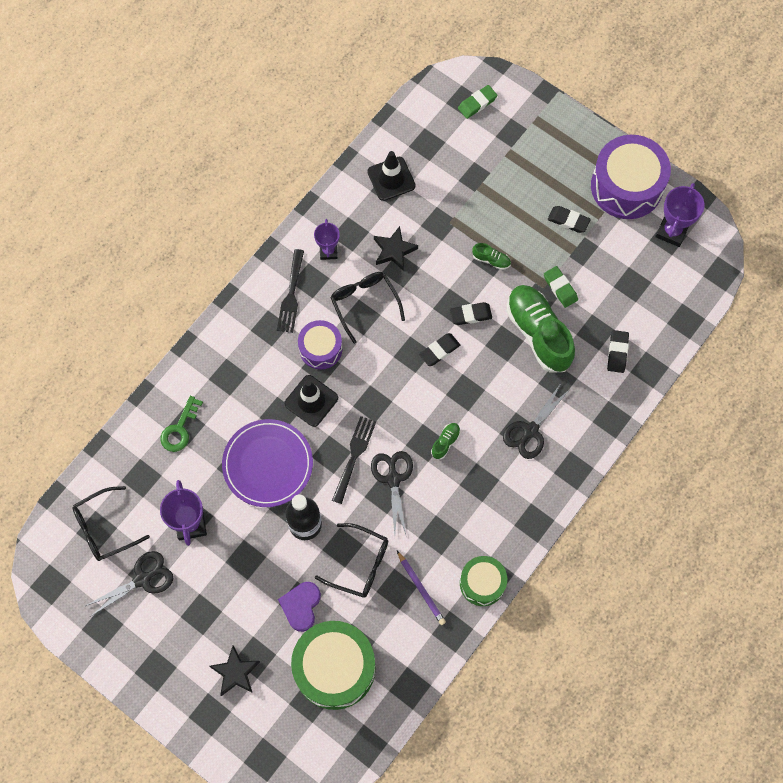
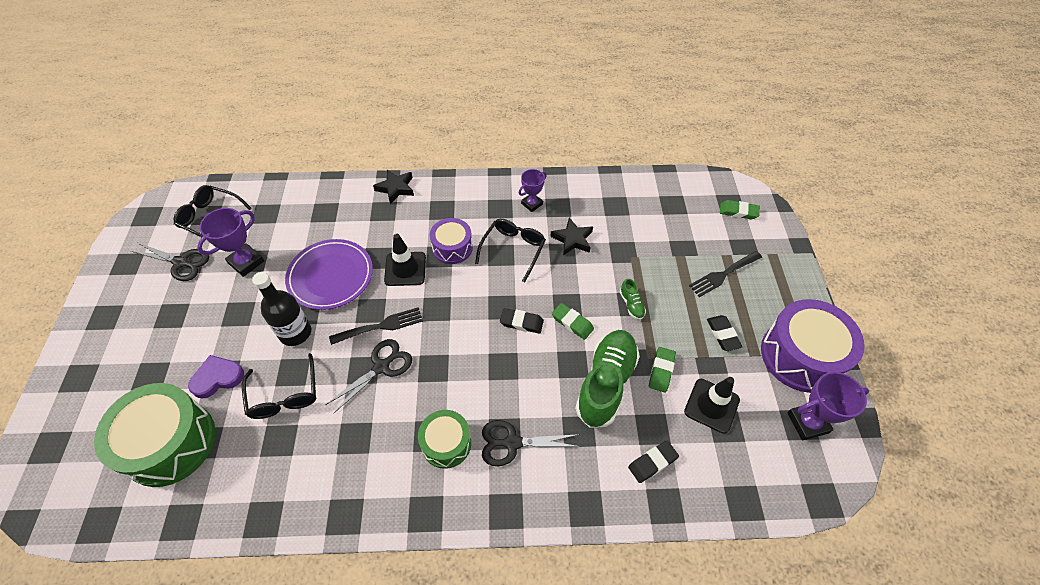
camera: 50 degrees right, 15 degrees down
(180, 429) = (320, 210): green key -> none
(235, 672) = (128, 371): black star -> black star (396, 188)
(291, 295) = (478, 205): black fork -> black fork (723, 275)
(391, 179) = (624, 202): black traffic cone -> black traffic cone (711, 405)
(421, 589) = (291, 460): purple pencil -> none
(445, 442) = (445, 382): green shoe -> none
(470, 315) = (572, 323): black eraser -> green eraser
(482, 583) = (330, 511): green drum -> green drum (446, 443)

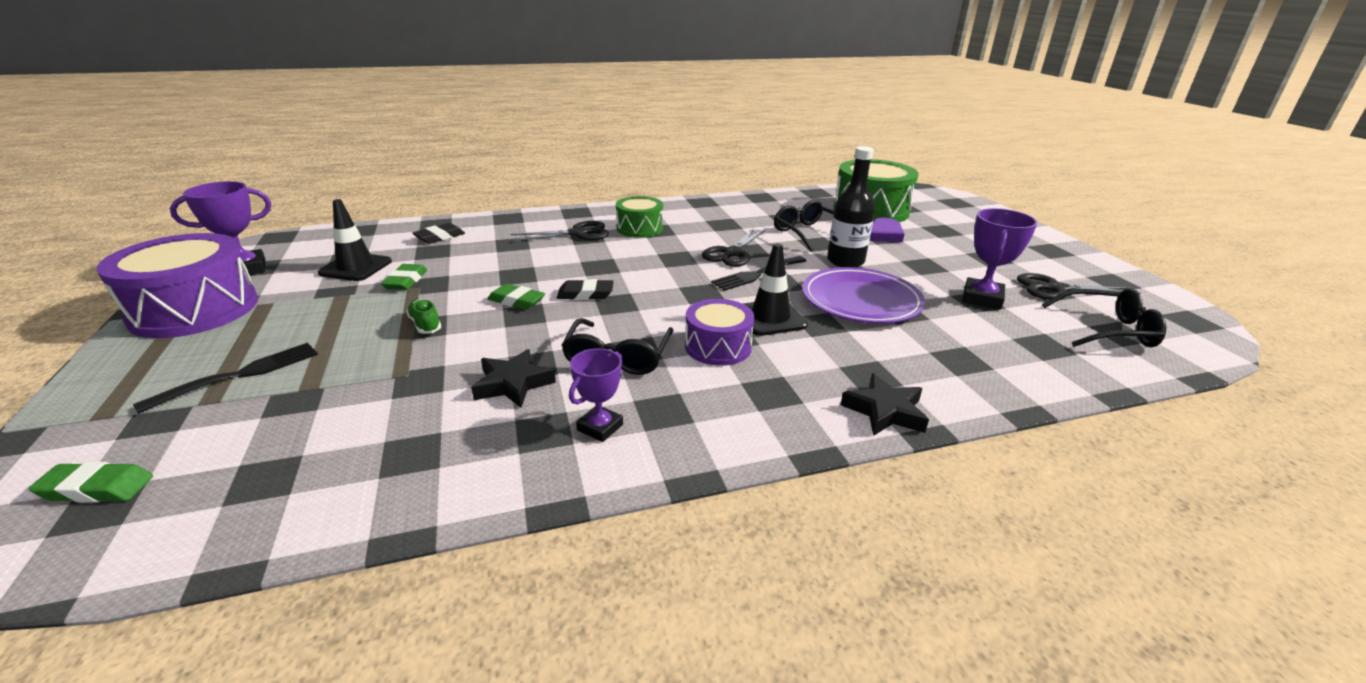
camera: 165 degrees right, 25 degrees down
(605, 383) = (478, 268): green shoe -> none
(723, 334) = (298, 314): black eraser -> none

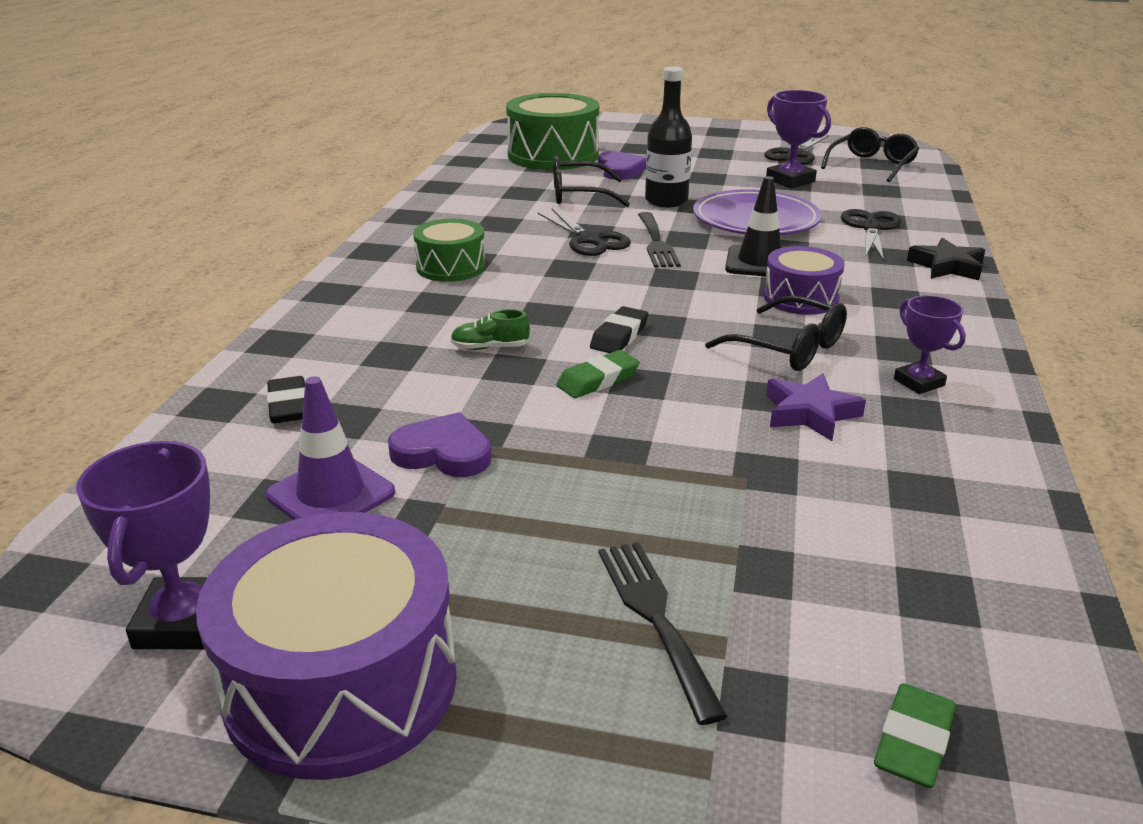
camera: 60 degrees left, 0 degrees up
(356, 267) = (331, 494): black traffic cone -> purple traffic cone
(406, 281) = (443, 453): green eraser -> purple heart
(425, 325) = (613, 451): green shoe -> green shoe (490, 348)
(513, 384) = (810, 413): black star -> purple star
(578, 233) = (417, 305): black scissors -> black scissors (871, 228)

